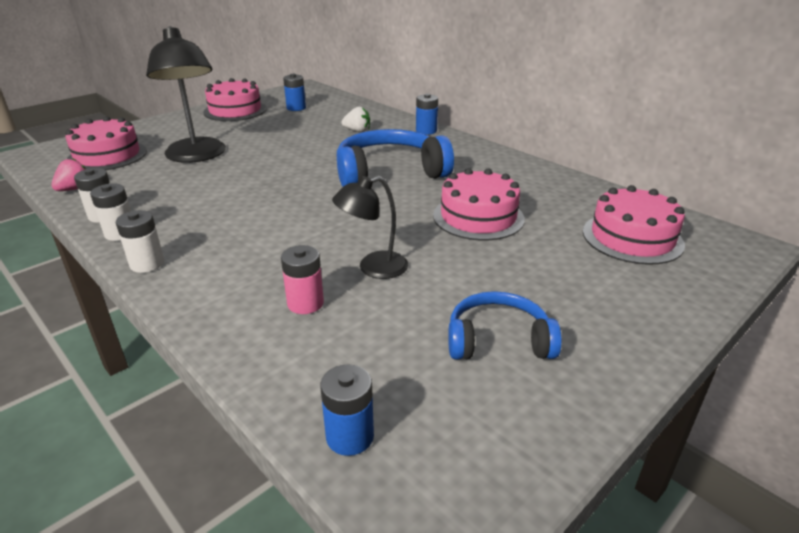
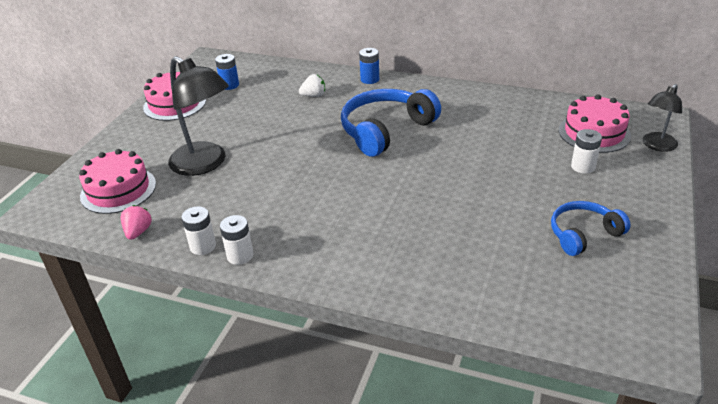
camera: 25 degrees left, 5 degrees up
(147, 264) = (297, 271): white battery -> white battery (583, 167)
(305, 303) = (446, 256): pink battery -> none
(350, 436) = (563, 323): blue battery -> none
(373, 268) = (460, 214): black lamp -> black lamp (657, 146)
(478, 217) = (487, 148): pink cake -> none

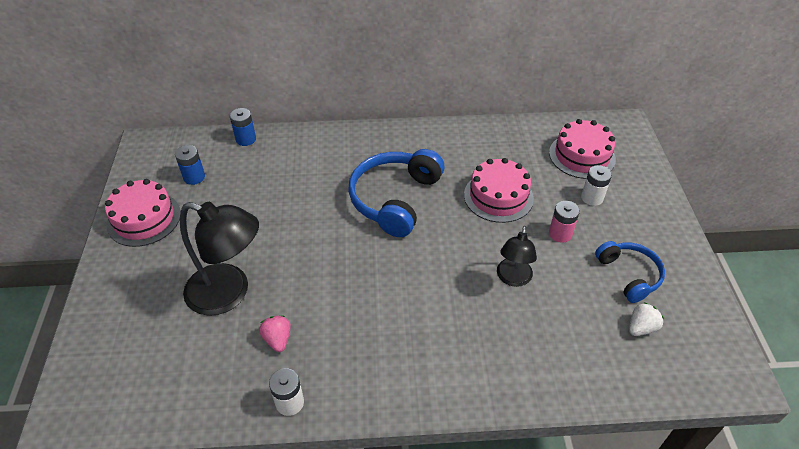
camera: 25 degrees left, 10 degrees up
(118, 190) = (148, 357): pink cake -> pink cake (498, 196)
(138, 232) = (206, 407): pink strawberry -> pink strawberry (277, 339)
(240, 255) = (336, 401): white battery -> none
(314, 95) = (296, 171): white strawberry -> white strawberry (641, 328)
(370, 79) = (343, 136): blue battery -> blue battery (246, 139)
(530, 187) = (560, 234): none -> pink battery
(583, 234) = (629, 275): blue headphones -> blue headphones turned 120 degrees clockwise
(657, 146) = (638, 158): black lamp -> black lamp (513, 279)

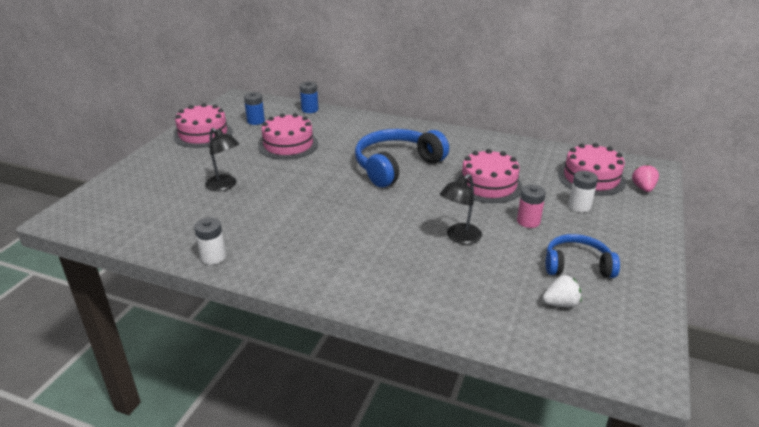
camera: 25 degrees right, 15 degrees down
(229, 293) = (225, 186): black lamp -> black lamp, size x0.58
(258, 204) = (288, 145): none -> pink cake
(277, 339) = (236, 220): pink strawberry -> pink strawberry (643, 188)
(629, 275) = (577, 265): blue headphones -> blue headphones turned 90 degrees counterclockwise

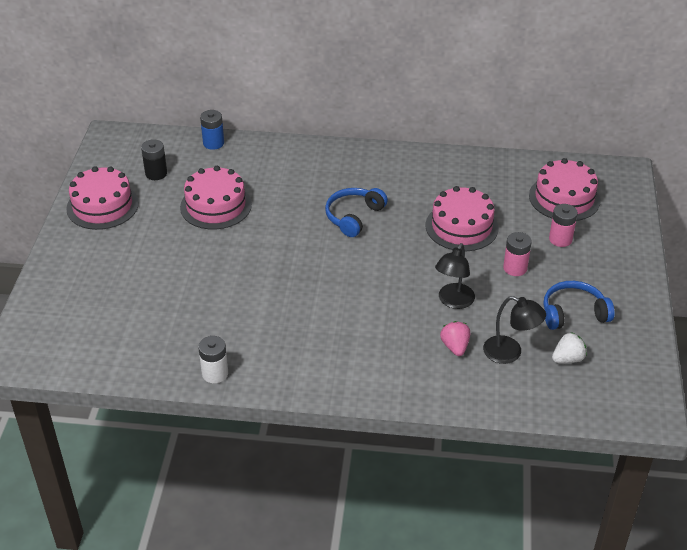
camera: 15 degrees left, 10 degrees up
(225, 186) = (174, 280): black lamp -> black lamp (510, 353)
(256, 121) = (156, 173): blue battery -> black battery
(396, 166) = (353, 216): blue headphones -> blue headphones, size x0.60
(579, 206) = (560, 239): white battery -> pink battery
(643, 188) = (618, 203): pink strawberry -> pink strawberry (455, 347)

